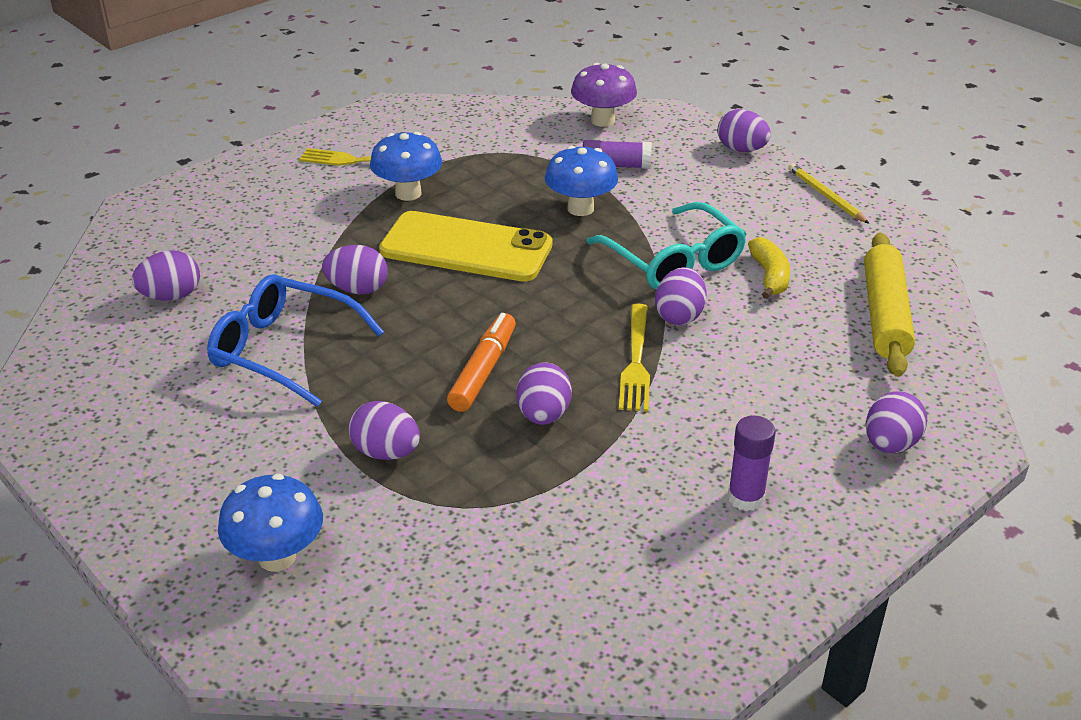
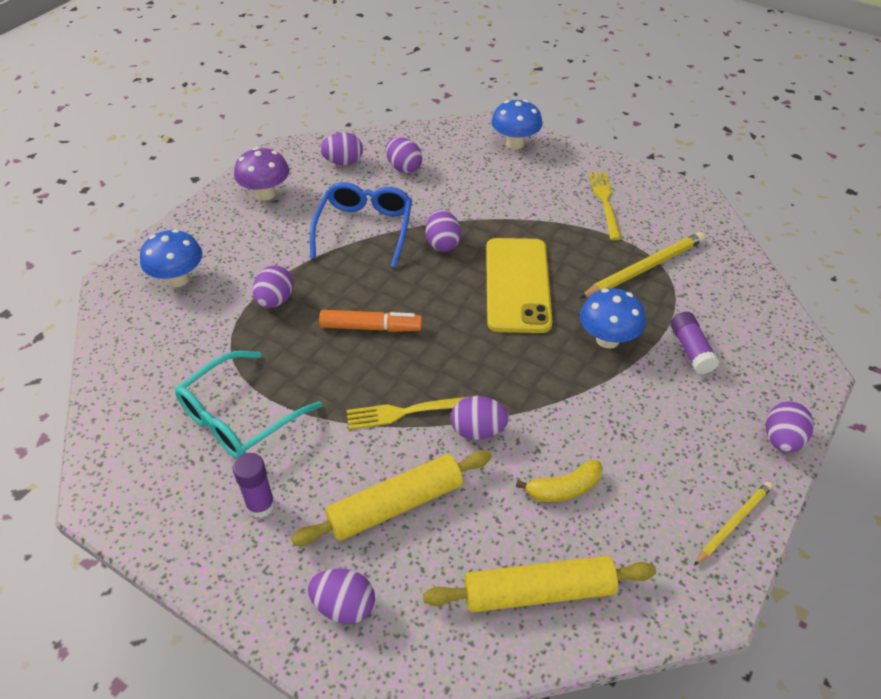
camera: 75 degrees right, 10 degrees up
(408, 193) = (575, 237): blue mushroom -> blue mushroom (515, 143)
(485, 163) = (644, 268): none -> yellow pencil
(543, 415) = (329, 370): purple egg -> purple egg (343, 162)
(602, 120) = (765, 327): purple mushroom -> purple mushroom (266, 194)
(673, 261) = (557, 414): turquoise glasses -> turquoise glasses (240, 416)
(767, 389) = (396, 505): none -> yellow rolling pin

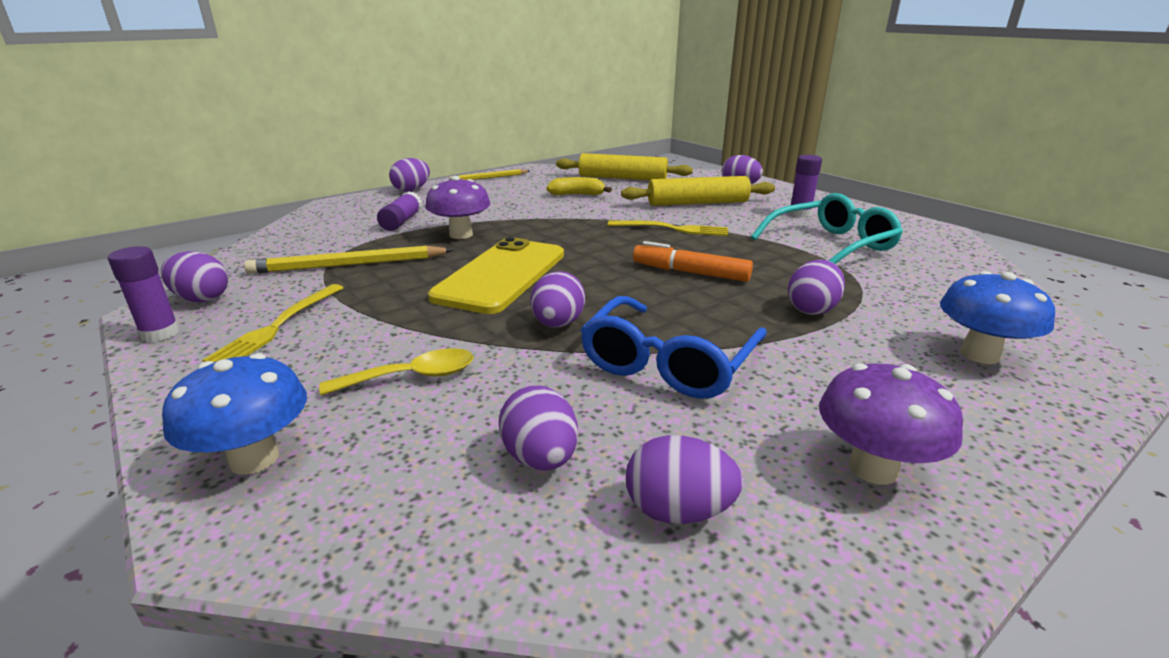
camera: 160 degrees left, 20 degrees down
(478, 430) = (619, 216): purple egg -> purple egg (201, 299)
(492, 190) = (412, 377): none -> yellow spoon
(607, 339) = (461, 234): blue mushroom -> purple mushroom
(659, 183) = (160, 333): none -> purple glue stick

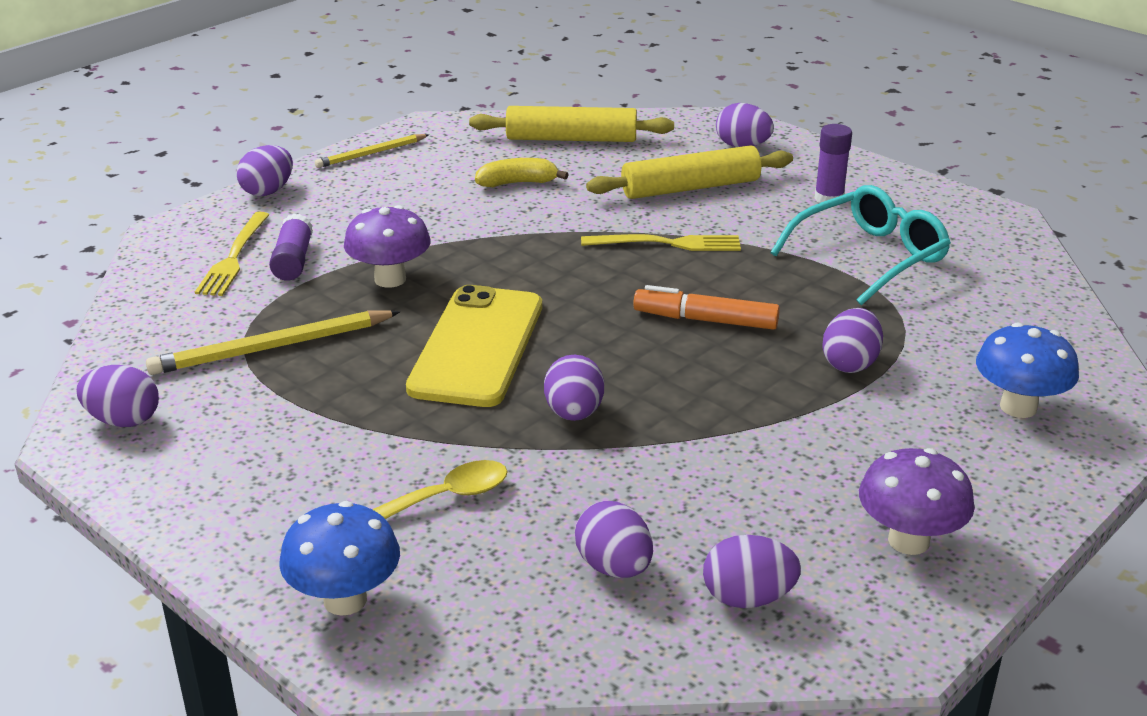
camera: 10 degrees left, 5 degrees up
(160, 333) = (118, 474): purple glue stick -> none
(277, 326) = (251, 449): yellow fork -> yellow fork (234, 257)
(668, 362) = (707, 450): blue glasses -> none

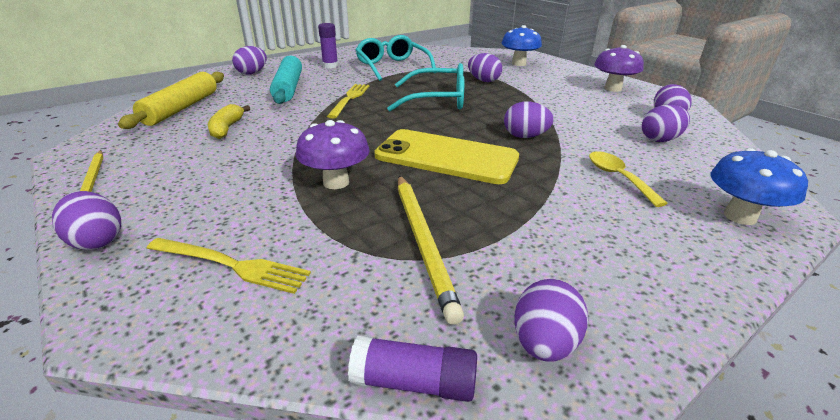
camera: 80 degrees left, 0 degrees up
(293, 260) = (268, 228): purple glue stick -> purple glue stick (413, 382)
(690, 188) = (288, 88): yellow rolling pin -> turquoise rolling pin
(705, 320) = (436, 100): orange marker -> turquoise glasses

